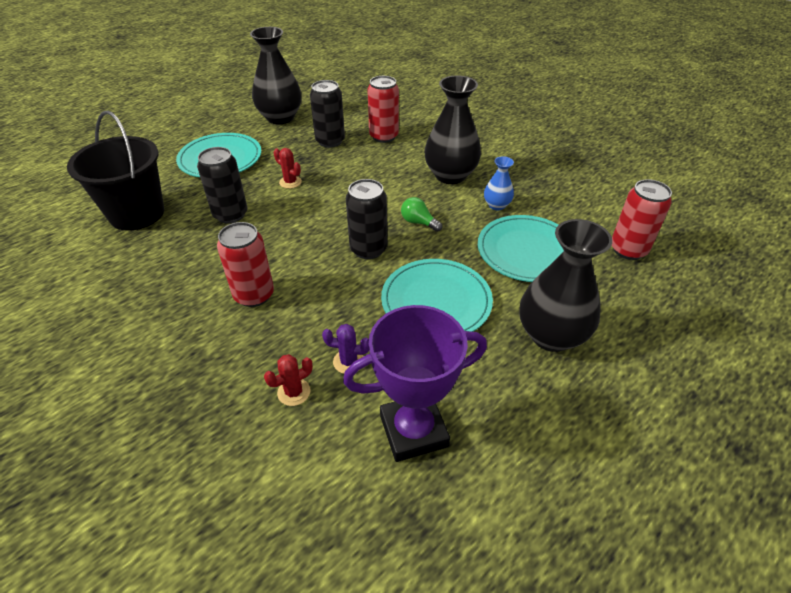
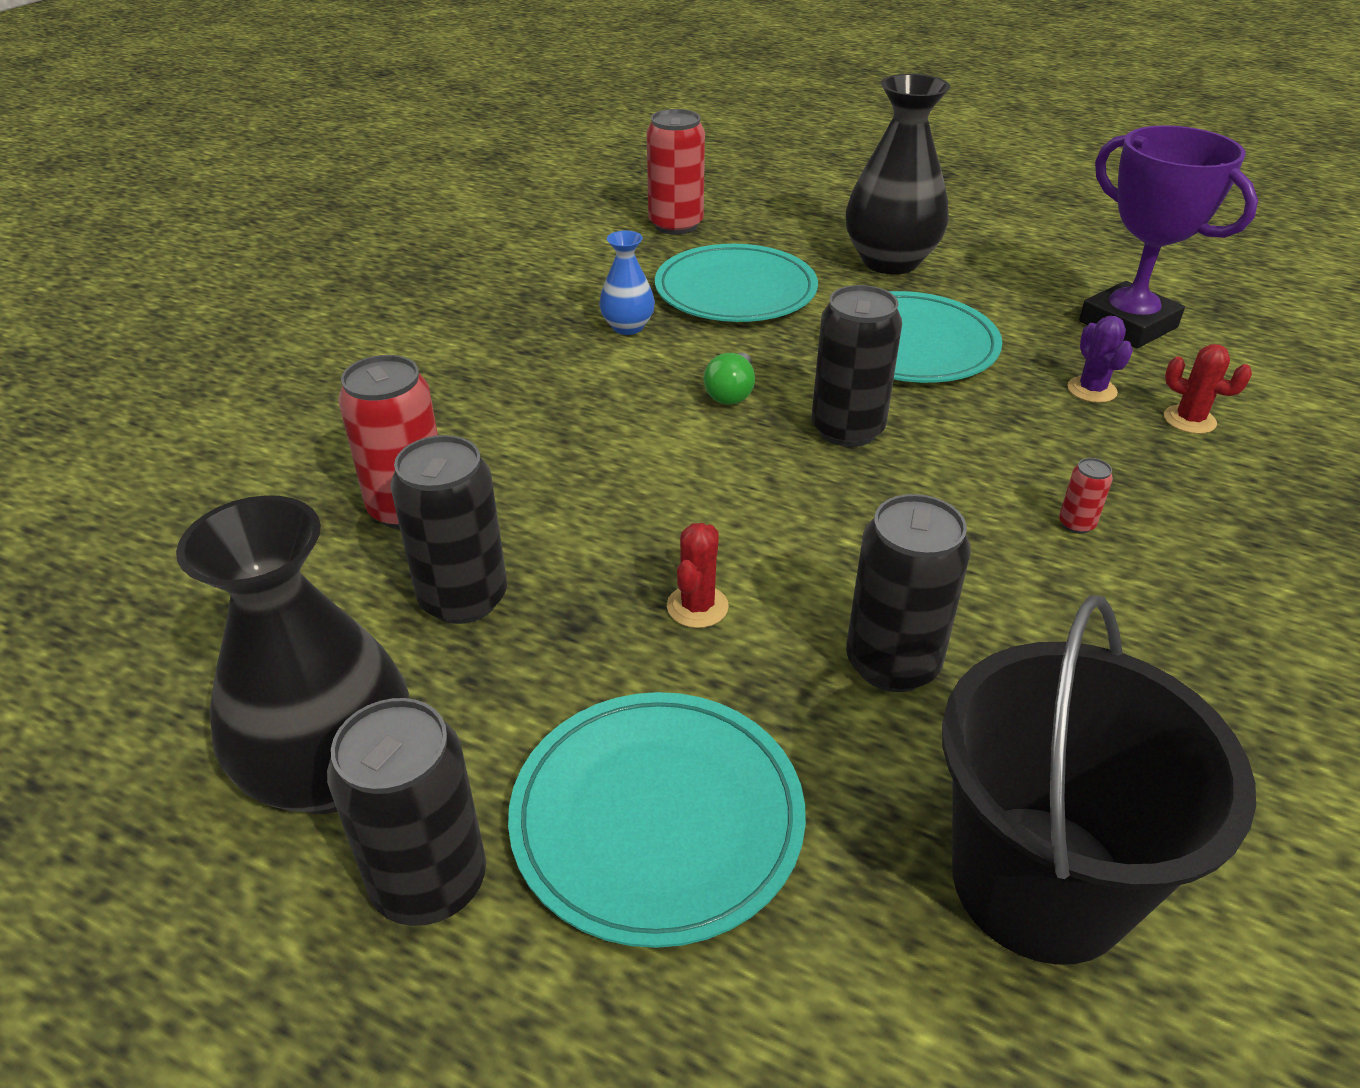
camera: 110 degrees left, 5 degrees down
(235, 127) = (429, 882): none -> black can
(254, 295) = (1076, 524): red can -> red can, size x0.45
(450, 175) = (552, 386): black vase -> none

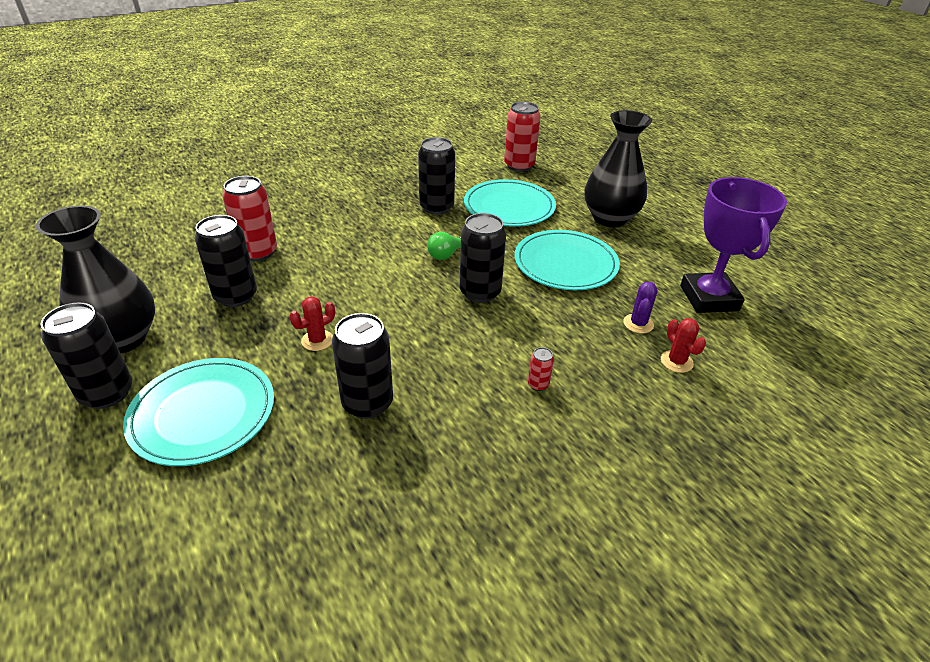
camera: 30 degrees right, 0 degrees up
(627, 327) = (436, 207): blue vase -> black can
(1039, 882) = (313, 523): black bucket -> none

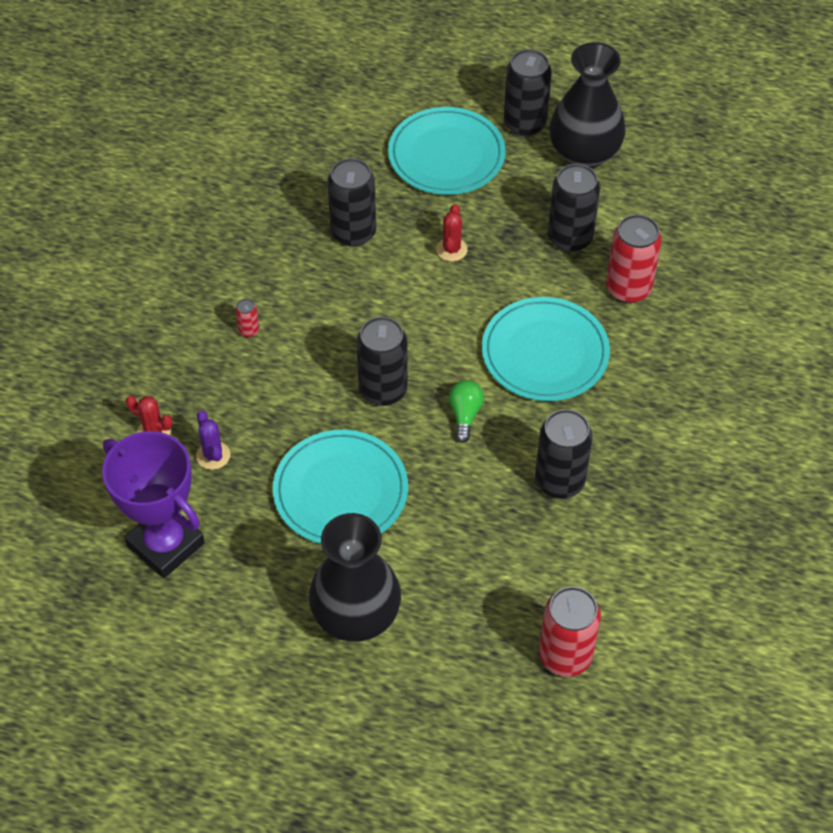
camera: 140 degrees right, 15 degrees up
(509, 207) = (486, 547): turquoise plate -> turquoise plate (545, 353)

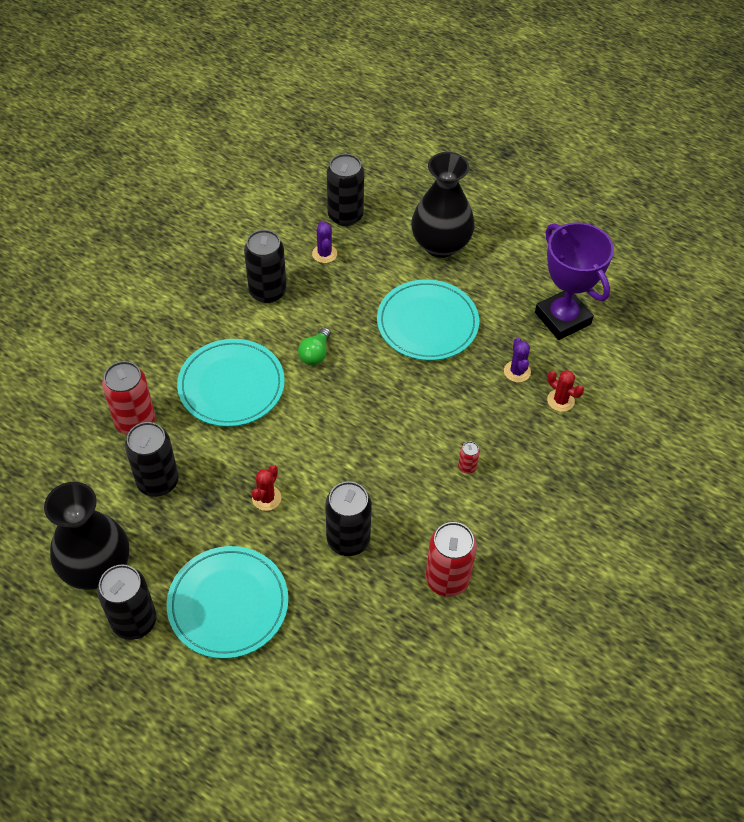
camera: 165 degrees left, 0 degrees up
(383, 390) = (371, 388): black can -> black can (345, 215)
(510, 557) = (324, 254): none -> purple cactus
(565, 655) = (315, 194): red can -> red can (447, 579)

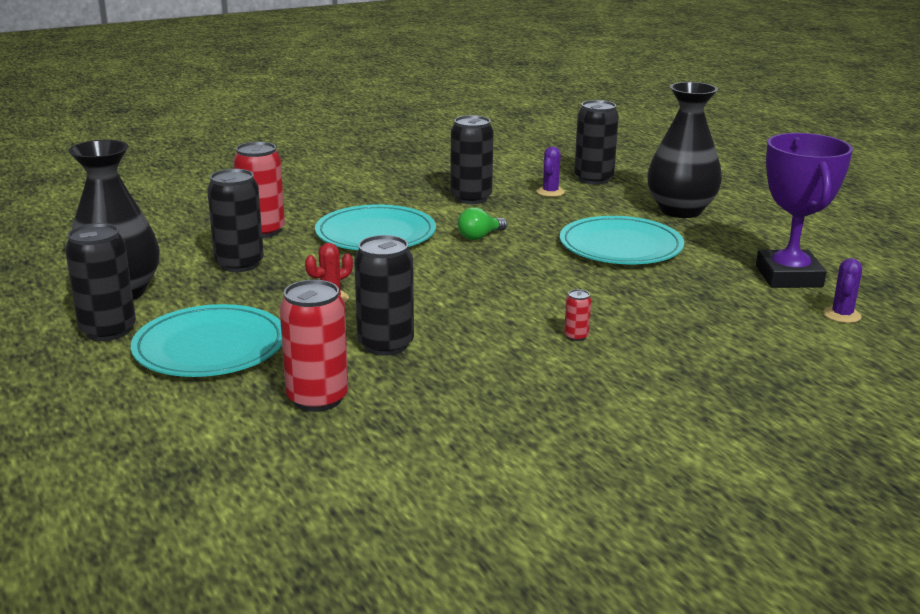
camera: 30 degrees right, 30 degrees down
(447, 579) = (470, 401): red can -> red can (317, 398)
(517, 371) = (699, 294): purple cactus -> purple cactus (842, 315)
(560, 400) = (738, 324): red cactus -> none

